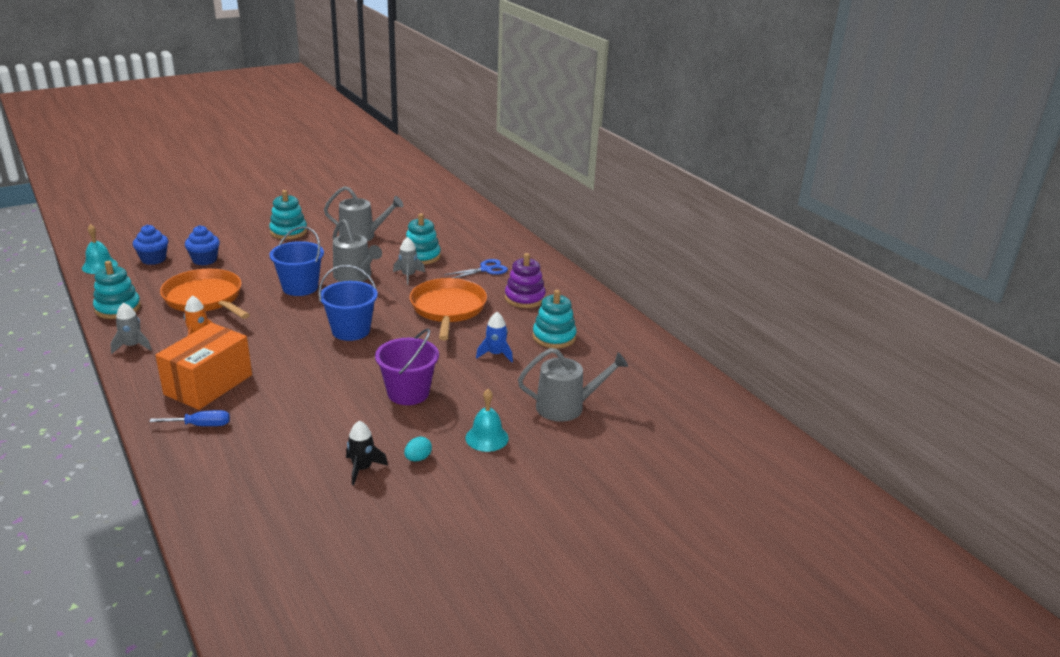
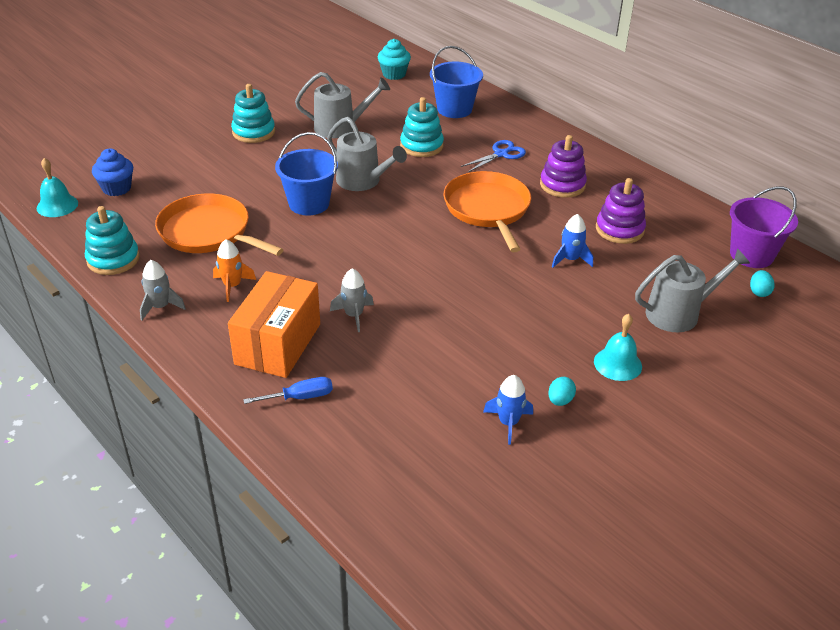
camera: 10 degrees left, 10 degrees up
(204, 260) = (178, 181): blue cupcake -> none
(351, 330) = (397, 252): blue bucket -> blue bucket (454, 109)
(362, 468) = (508, 423): black rocket -> blue rocket
(408, 276) = (421, 173): grey rocket -> grey rocket (354, 315)
(408, 393) = (504, 321): purple bucket -> purple bucket (751, 255)
(432, 202) = (394, 74): none -> turquoise cupcake
(554, 337) = (619, 229): turquoise stacking toy -> purple stacking toy
(650, 400) = (759, 292): none -> turquoise egg

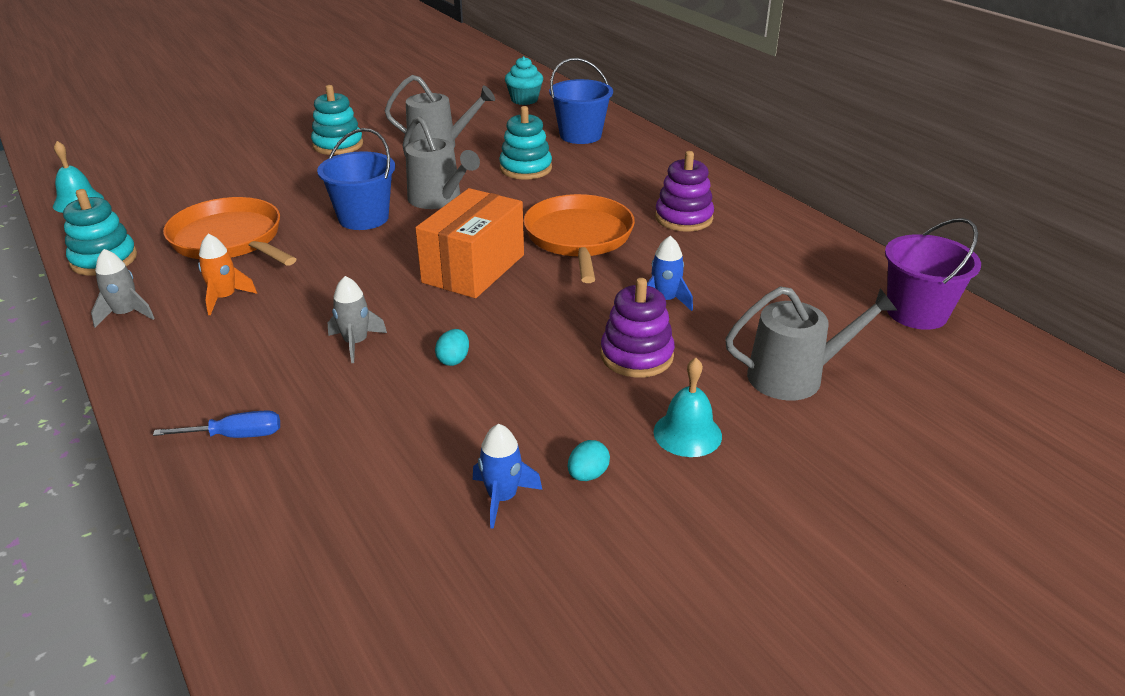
camera: 10 degrees right, 5 degrees down
(117, 188) = (154, 189): blue cupcake -> none
(278, 344) = (243, 368): orange box -> orange box (474, 268)
(501, 154) = (619, 182): blue scissors -> none
(619, 229) = (742, 271): purple stacking toy -> purple stacking toy (636, 356)
(759, 292) = (917, 359): turquoise egg -> turquoise egg (453, 360)

